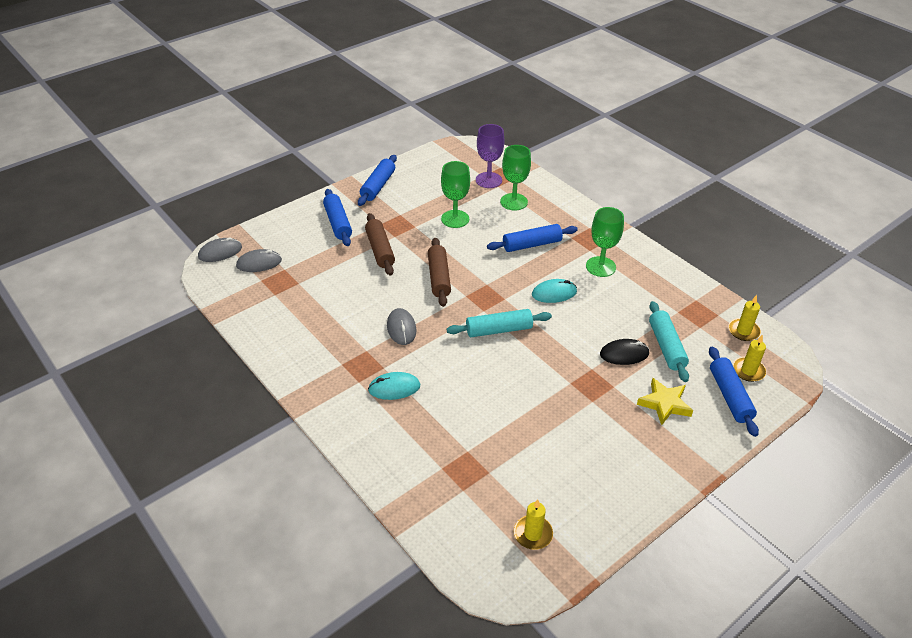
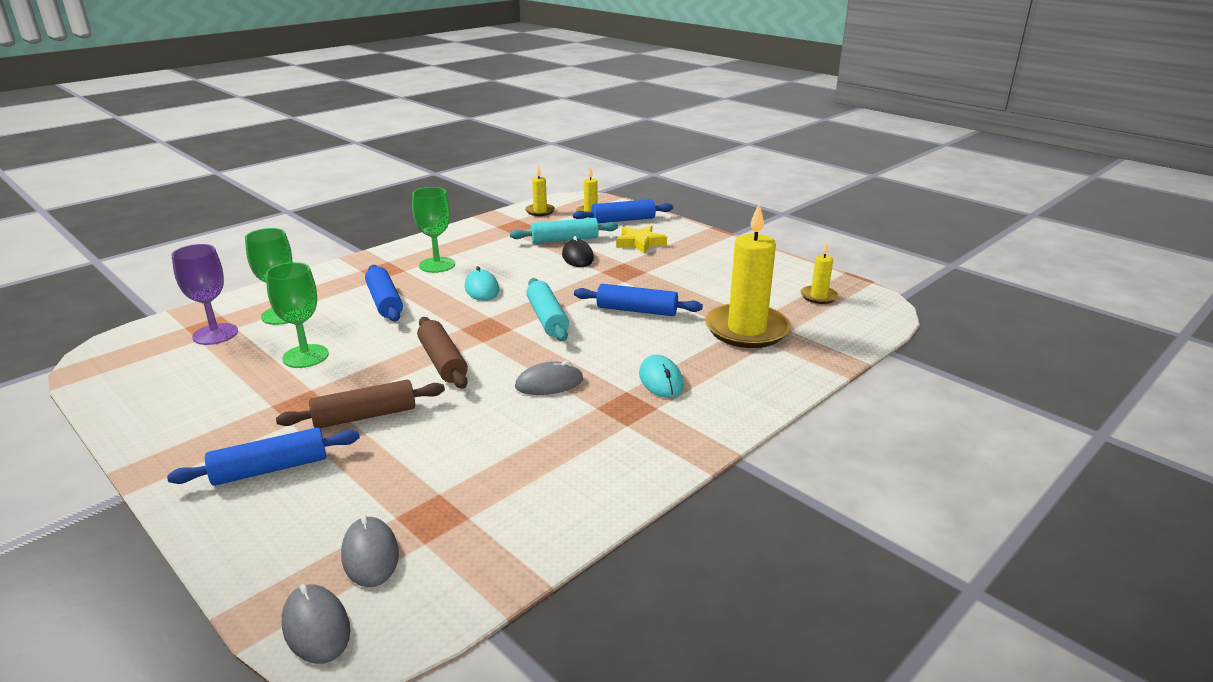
camera: 95 degrees left, 15 degrees down
(378, 186) = (169, 435): blue rolling pin -> blue rolling pin (636, 310)
(439, 277) = (442, 362): brown rolling pin -> brown rolling pin turned 75 degrees clockwise
(467, 457) = (746, 330): none -> yellow candle

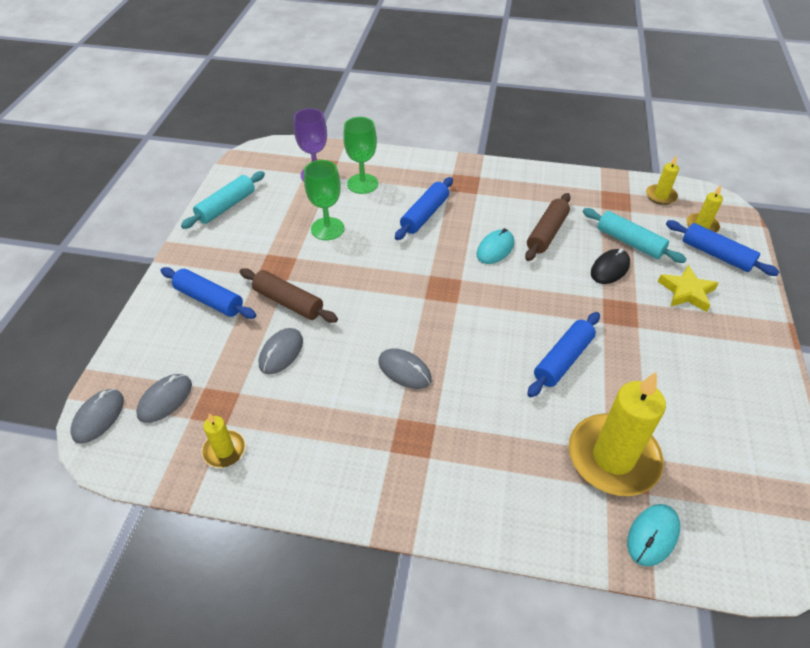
camera: 55 degrees right, 20 degrees up
(425, 445) = (281, 352): none -> grey mouse
(437, 265) = (502, 203): green goblet -> none
(442, 362) = (379, 295): brown rolling pin -> brown rolling pin (547, 233)
(547, 318) = (492, 312): turquoise rolling pin -> turquoise rolling pin (226, 206)
(636, 310) = (563, 360): blue rolling pin -> blue rolling pin turned 60 degrees clockwise
(661, 380) = (470, 438): turquoise mouse -> turquoise mouse (652, 535)
(818, 296) = (747, 487): yellow candle -> yellow candle (224, 450)

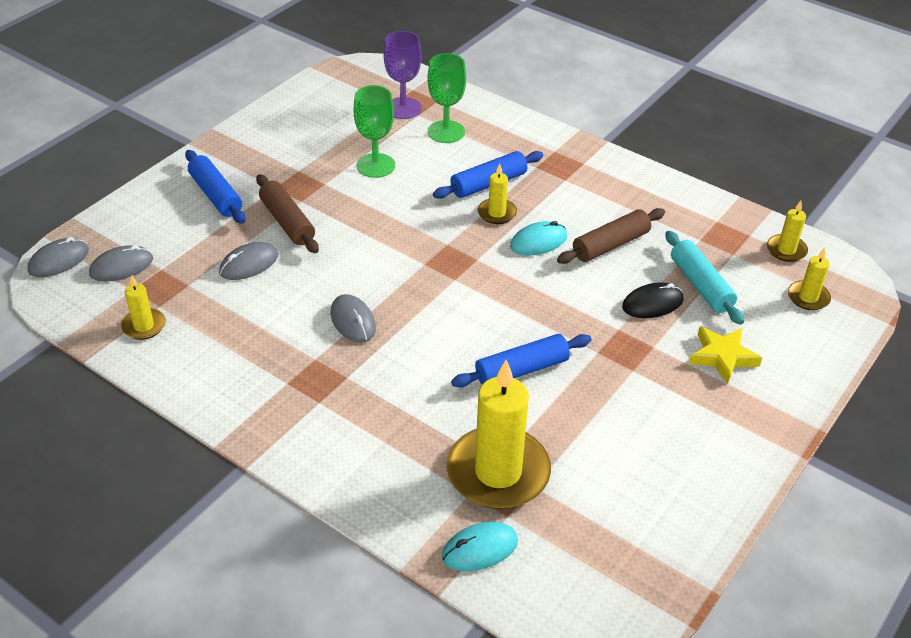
camera: 25 degrees right, 5 degrees down
(226, 206) = (291, 113): turquoise rolling pin -> none
(448, 236) = (497, 213): none -> yellow candle
(716, 255) = (796, 332): blue rolling pin -> none

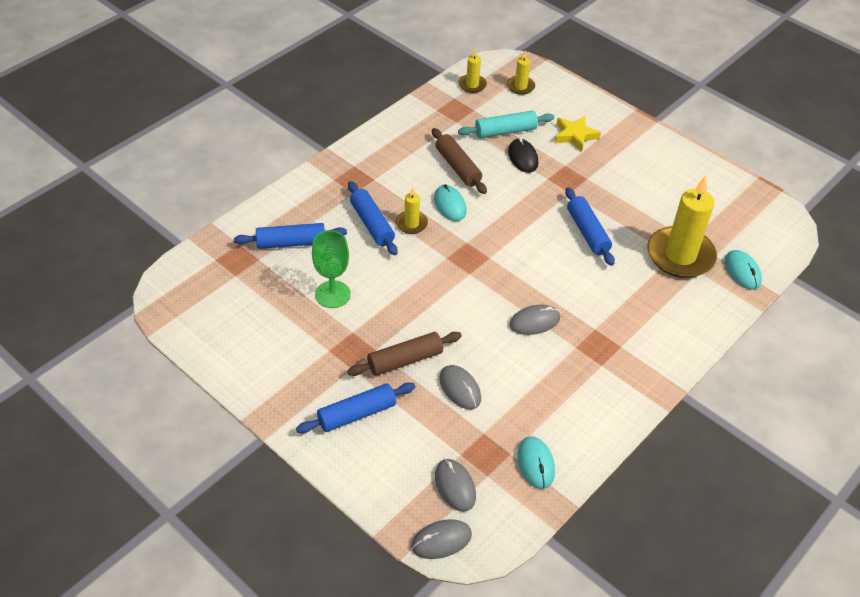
camera: 85 degrees left, 5 degrees up
(59, 260) = (441, 540): grey mouse -> grey mouse turned 75 degrees counterclockwise
(144, 326) = (535, 463): yellow candle -> turquoise mouse
(403, 108) = (246, 268): purple goblet -> none
(446, 132) = (291, 243): green goblet -> blue rolling pin

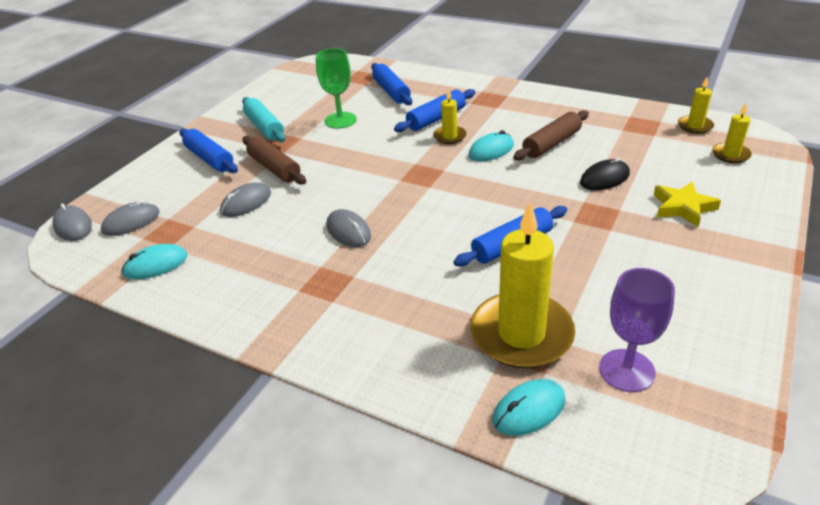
camera: 80 degrees right, 10 degrees down
(505, 131) = (638, 160): turquoise rolling pin -> turquoise rolling pin (264, 127)
(720, 221) = (626, 370): none -> purple goblet

